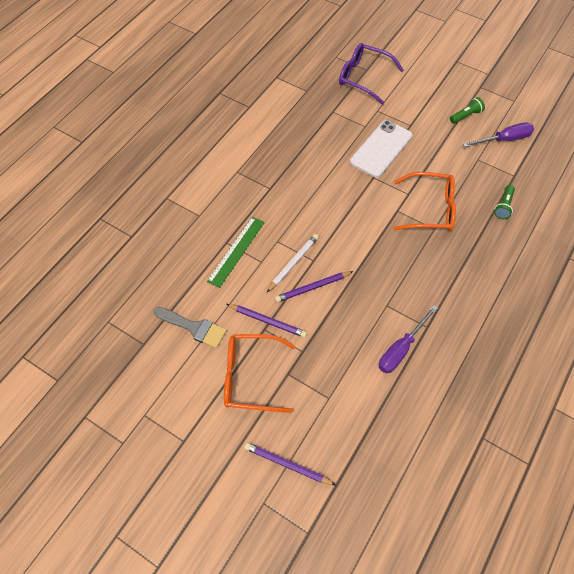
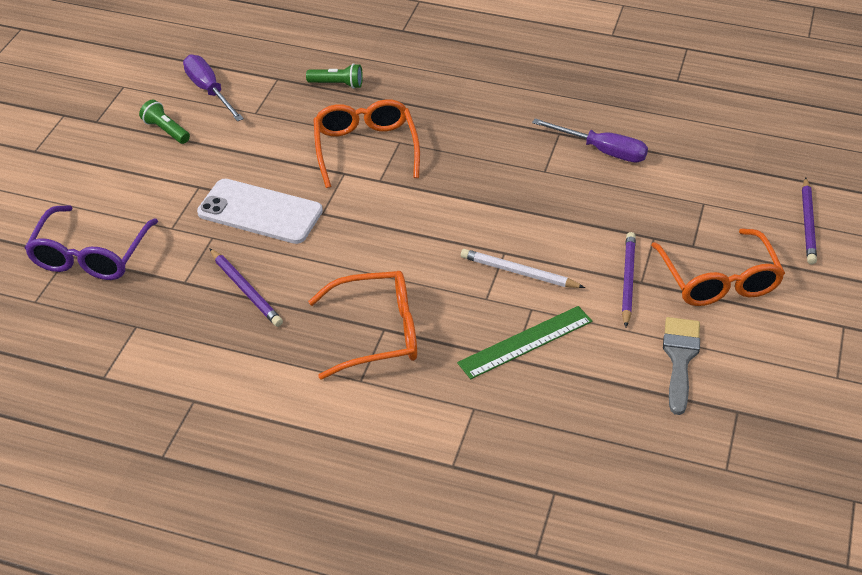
camera: 105 degrees left, 15 degrees down
(236, 251) = (525, 342): green ruler -> green ruler turned 45 degrees counterclockwise
(267, 184) = (377, 333): none -> orange glasses
(312, 287) = (551, 245): purple pencil -> purple pencil (246, 290)

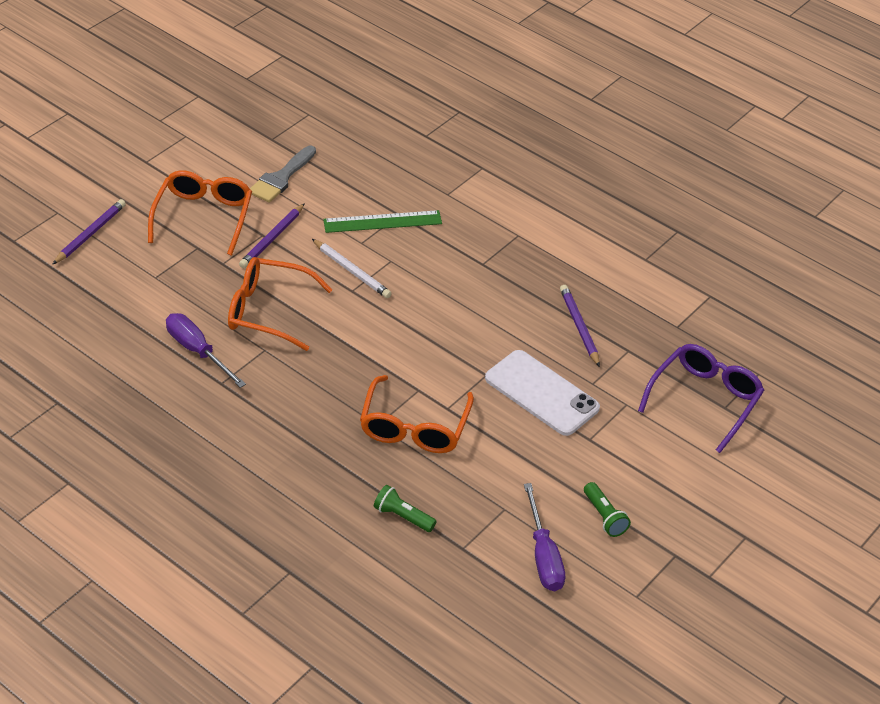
camera: 160 degrees left, 0 degrees up
(377, 333) = (489, 262): orange glasses -> orange glasses (268, 311)

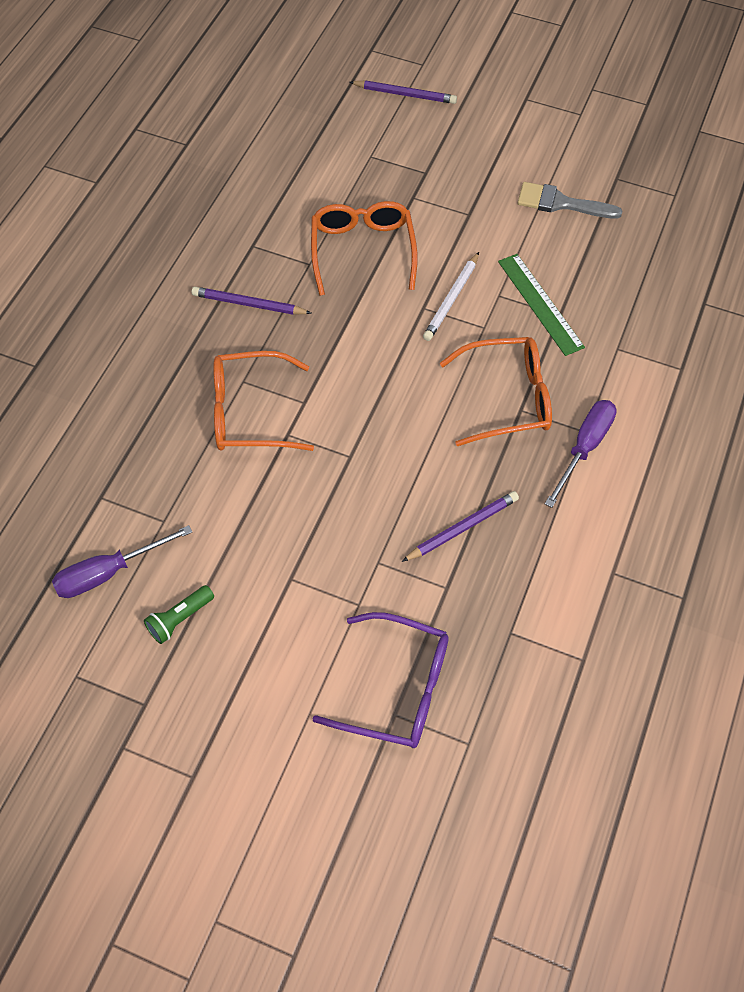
camera: 75 degrees right, 15 degrees up
(197, 351) = (286, 216): purple screwdriver -> purple screwdriver (584, 448)
(203, 217) = (470, 163): orange glasses -> orange glasses (507, 398)
(272, 238) = (467, 223): purple pencil -> purple pencil (248, 304)
(402, 516) = (127, 435): green flashlight -> none
(542, 393) = (342, 515): white phone -> none

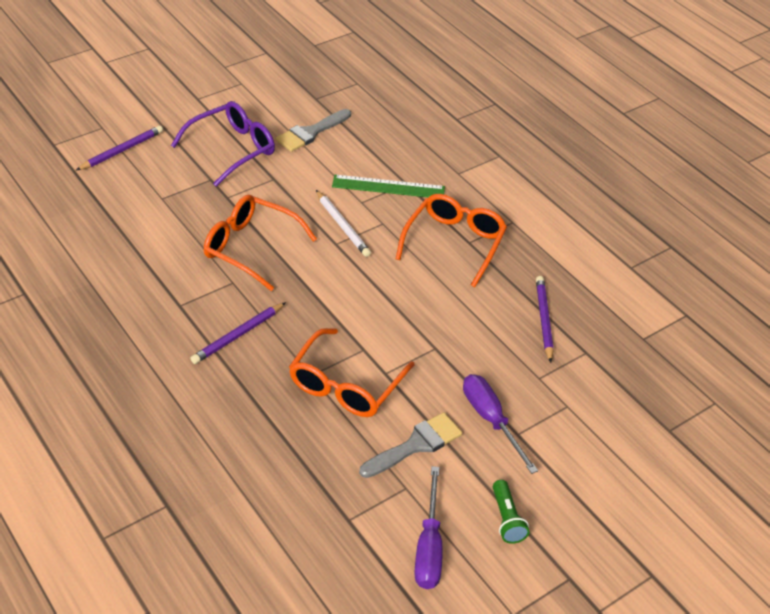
camera: 60 degrees left, 15 degrees down
(218, 503) = (416, 445): none -> grey brush
(397, 689) = (650, 418): purple glasses -> purple glasses (232, 149)
(584, 448) = (525, 229): purple screwdriver -> purple screwdriver (491, 420)

